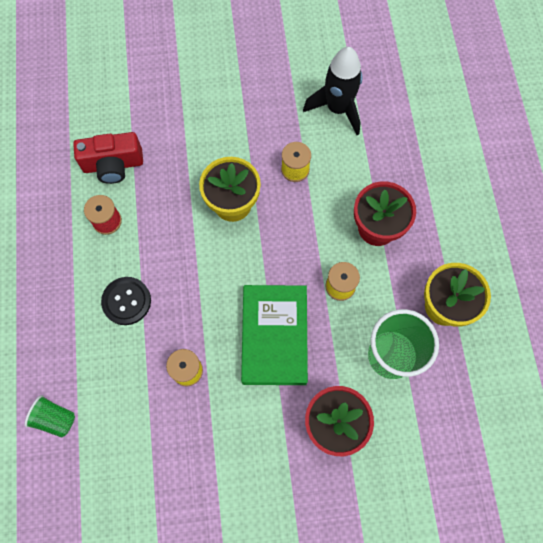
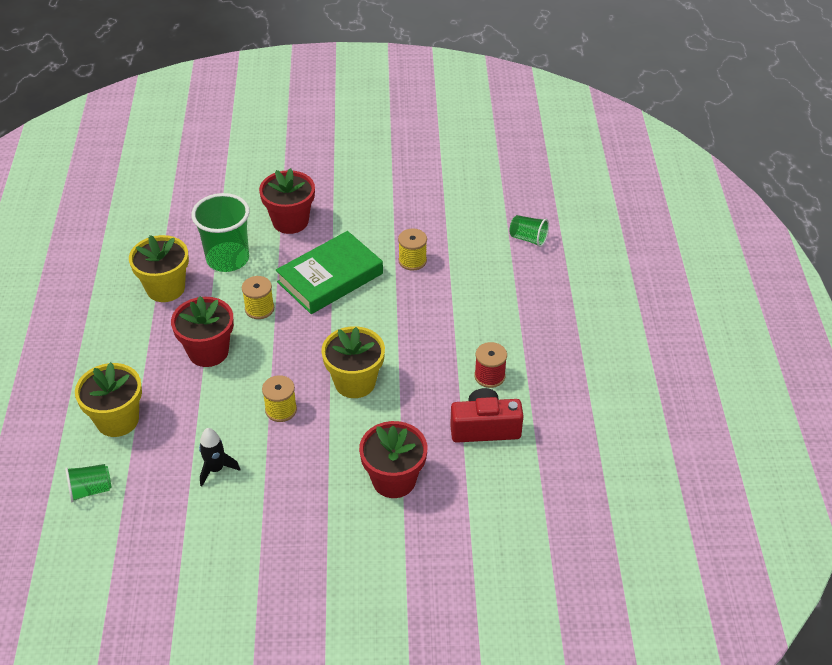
camera: 175 degrees left, 25 degrees down
(126, 301) = (468, 311): black button -> none
(189, 110) = (394, 480): none -> red flower pot
(274, 336) = (330, 278): green book -> green book turned 45 degrees clockwise
(337, 109) = (216, 469): black rocket -> black rocket, size x0.57
(433, 83) = (90, 490): none -> green cup
(435, 148) = (117, 420): none -> yellow flower pot

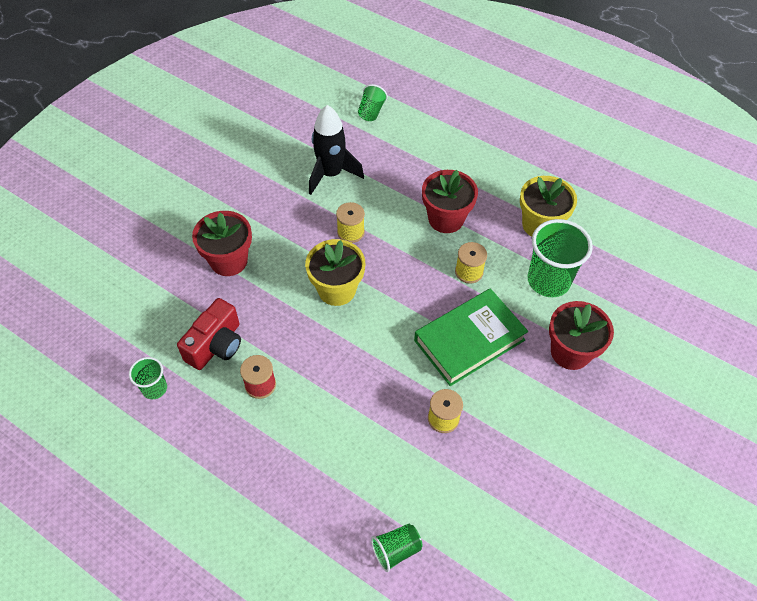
camera: 125 degrees right, 10 degrees up
(117, 420) = (420, 145): yellow flower pot -> none
(216, 469) = (331, 174): black rocket -> black rocket, size x1.75
(330, 278) = (469, 340): green book -> green book turned 60 degrees clockwise
(561, 441) = (154, 388): none -> green cup

